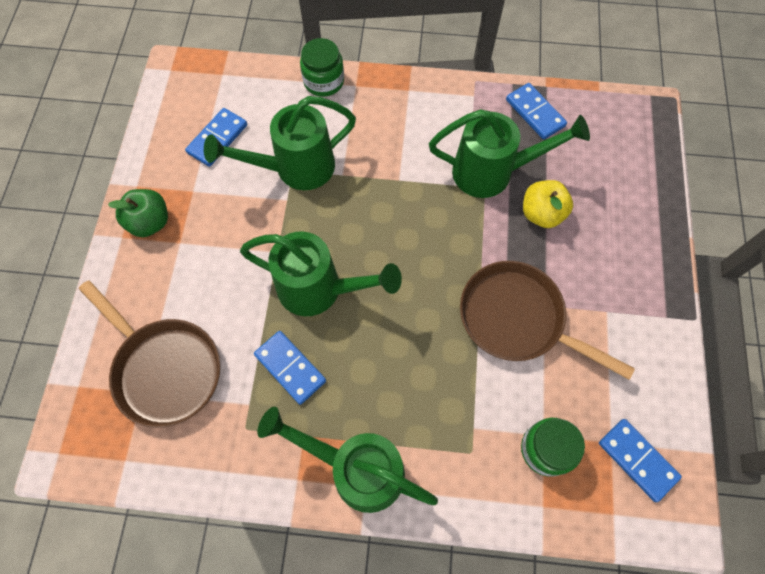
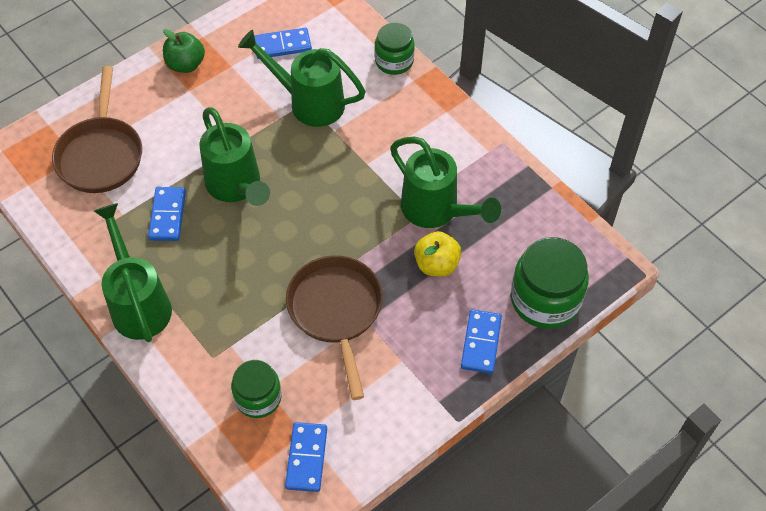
camera: 45 degrees right, 10 degrees down
(535, 113) = (519, 198): blue domino -> blue domino (481, 343)
(640, 172) = (545, 299): none -> green jar

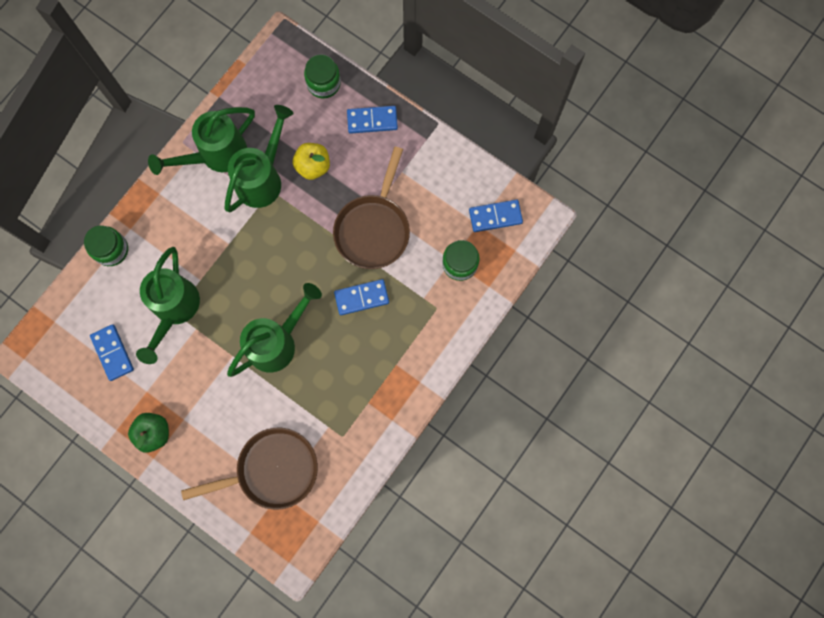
camera: 105 degrees left, 20 degrees up
(139, 303) = (406, 381): green watering can -> green watering can (216, 155)
(167, 215) = (320, 389): blue domino -> blue domino (361, 298)
(336, 311) = (373, 229): brown pan -> brown pan turned 45 degrees counterclockwise
(545, 299) = (323, 83): green jar -> green jar, size x0.63

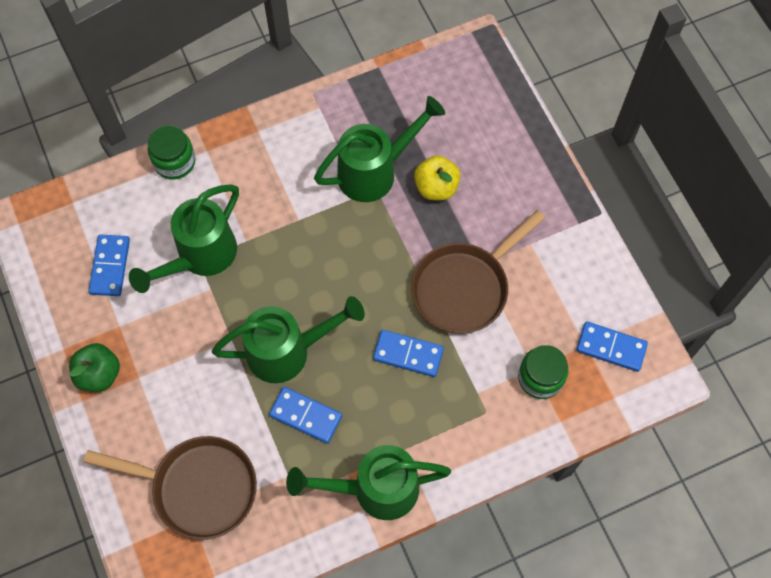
camera: 30 degrees right, 10 degrees down
(216, 155) = (340, 123): green watering can -> green watering can (375, 489)
(323, 83) = (497, 109): green jar -> none
(372, 120) = (528, 173): blue domino -> blue domino (306, 415)

